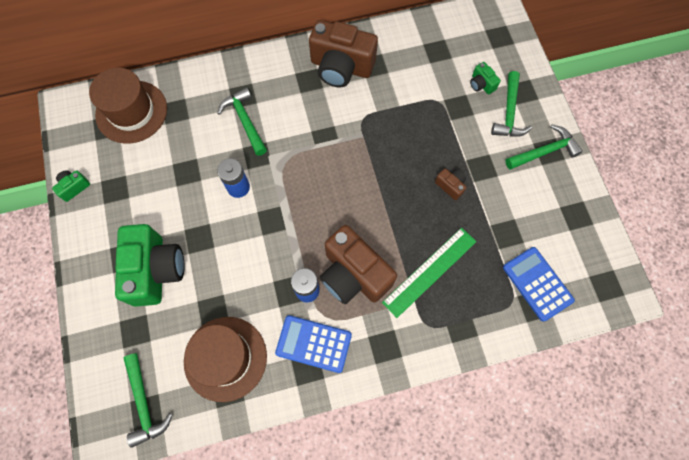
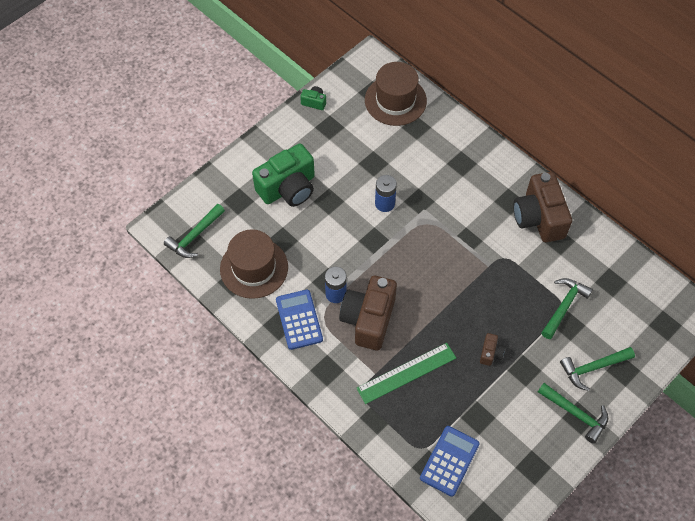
camera: 60 degrees right, 10 degrees down
(245, 121) = (441, 177): green hammer -> green hammer (564, 306)
(429, 271) = (406, 373): green ruler -> green ruler turned 45 degrees counterclockwise
(481, 84) = (604, 332): green camera -> none

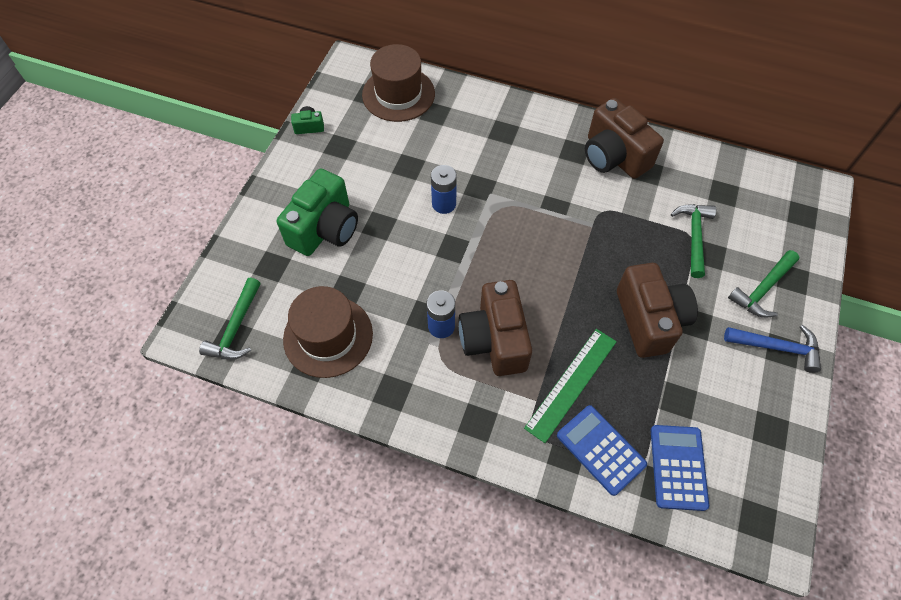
camera: 25 degrees left, 0 degrees up
(299, 320) = (413, 375): blue calculator -> blue calculator (600, 450)
(490, 353) = (649, 320): brown camera -> brown camera, size x2.31
(575, 413) = (776, 347): green hammer -> blue hammer

